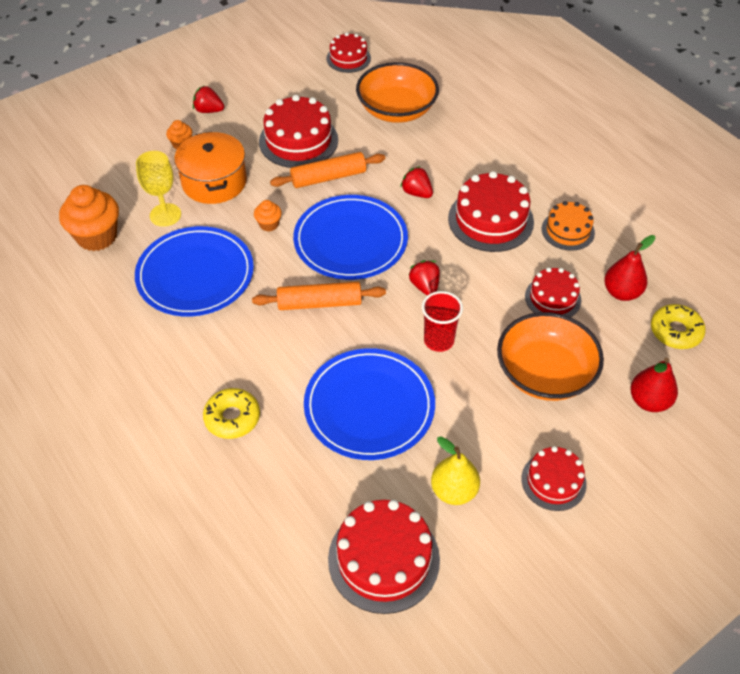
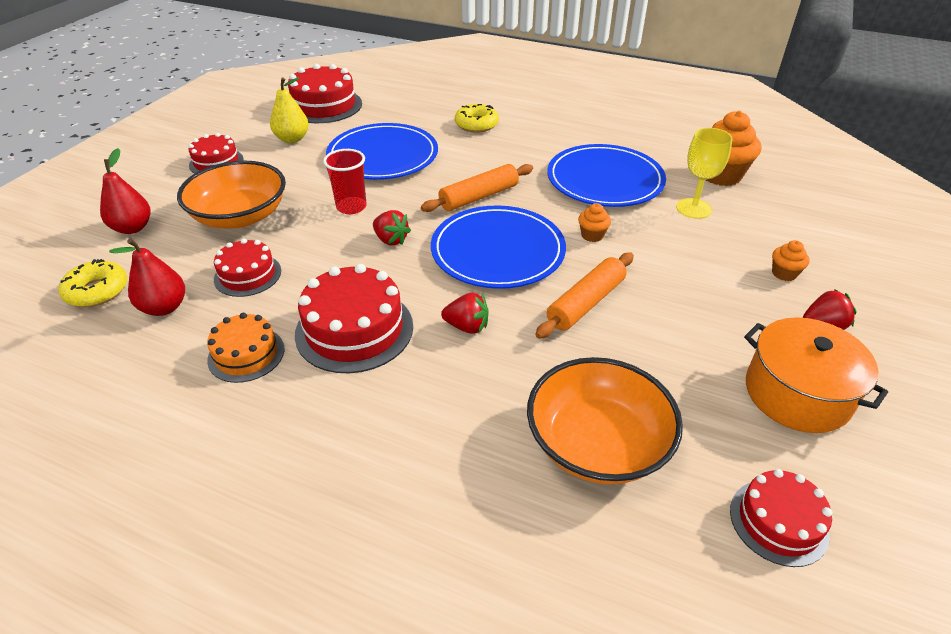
camera: 150 degrees right, 10 degrees down
(214, 182) = (695, 251): orange pot -> orange pot (797, 393)
(298, 140) = (671, 333): red cake -> none

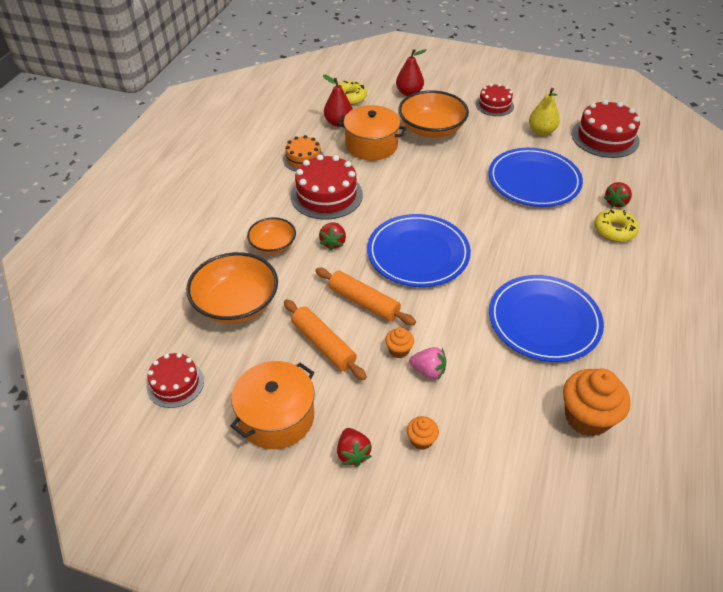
camera: 85 degrees right, 5 degrees up
(247, 275) = (371, 145): red cake -> orange pot
(351, 207) = (456, 175): red cup -> none
(391, 240) = (420, 199): red strawberry -> red strawberry (616, 202)
(463, 397) = (273, 245): none -> orange bowl
(479, 197) = (489, 239): orange rolling pin -> orange rolling pin (323, 344)
(592, 235) = (451, 308): orange cupcake -> orange cupcake (399, 350)
(688, 260) = (428, 371): none -> pink strawberry
(693, 208) = (513, 385): yellow goblet -> none

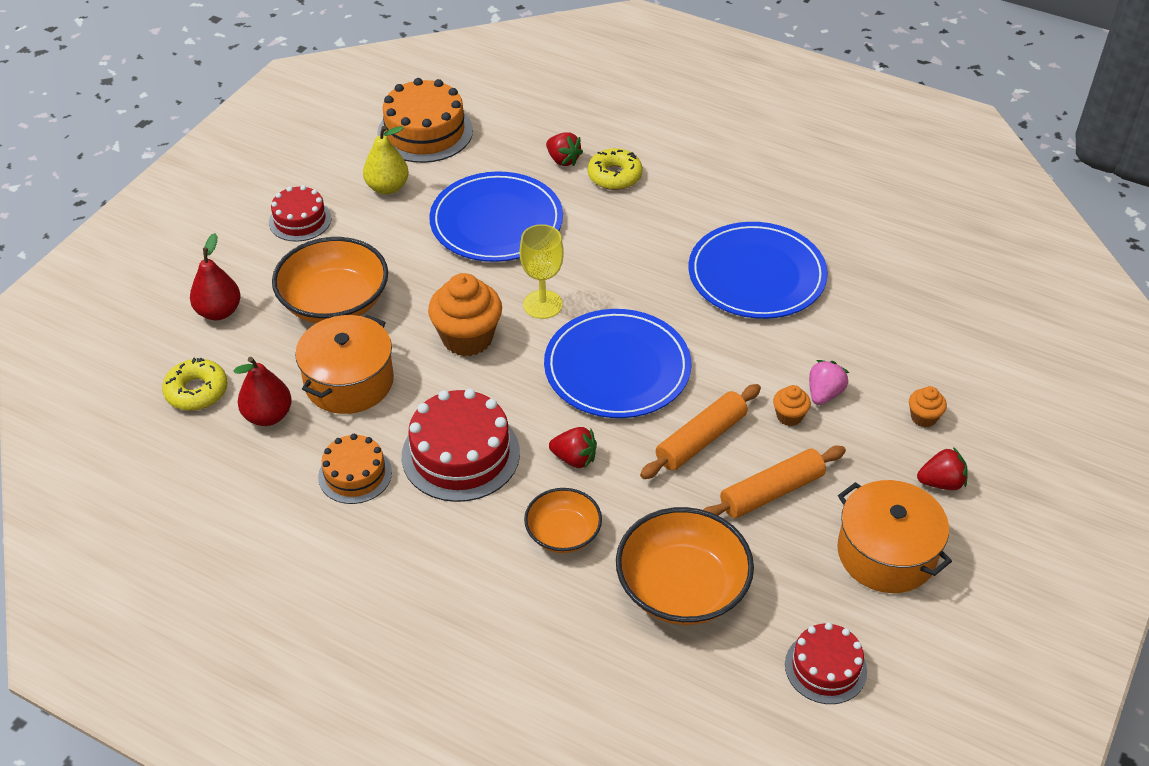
camera: 80 degrees left, 0 degrees up
(464, 211) = (542, 304): none -> yellow goblet
(587, 417) = (897, 276): orange cupcake -> orange cupcake (467, 338)
(605, 137) = (425, 132): red cake -> orange cake

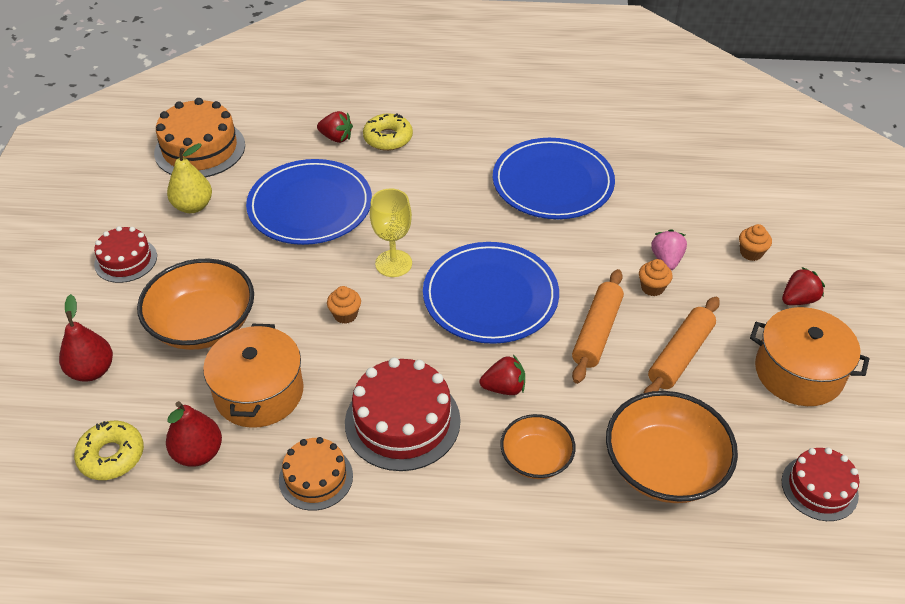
camera: 25 degrees left, 0 degrees up
(467, 338) = (345, 315): orange cupcake -> orange cupcake, size x0.49

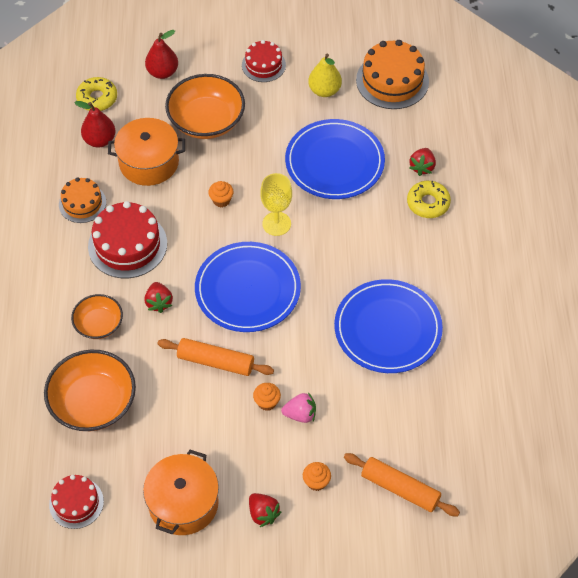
camera: 85 degrees right, 10 degrees up
(680, 355) = (196, 419): orange rolling pin -> orange rolling pin (400, 488)

